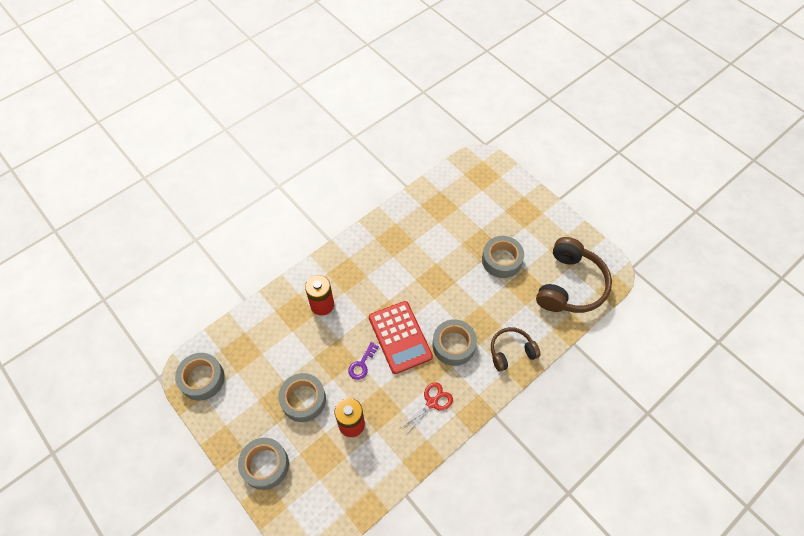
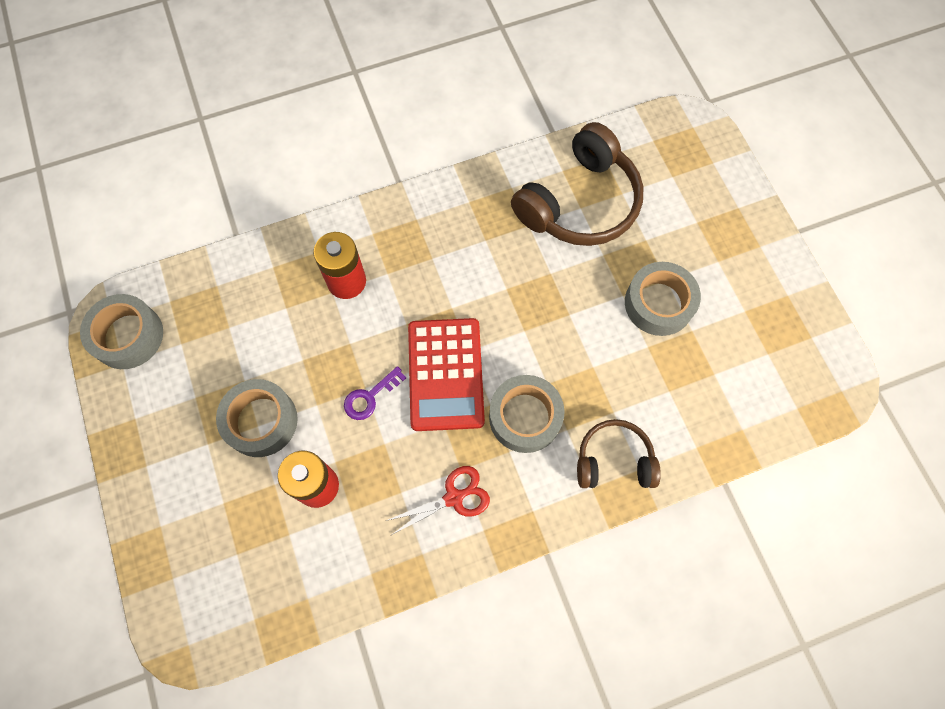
camera: 20 degrees right, 10 degrees up
(265, 465) = (166, 501): grey tape -> none
(570, 285) = (757, 383): brown headphones -> brown headphones (579, 202)

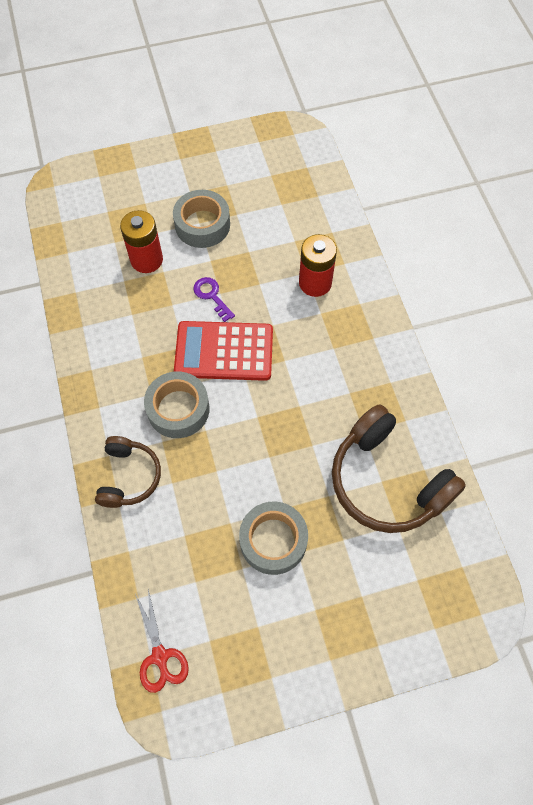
camera: 95 degrees right, 5 degrees down
(128, 336) = (280, 144): grey tape -> none
(454, 497) = (121, 350): red scissors -> red scissors (160, 656)

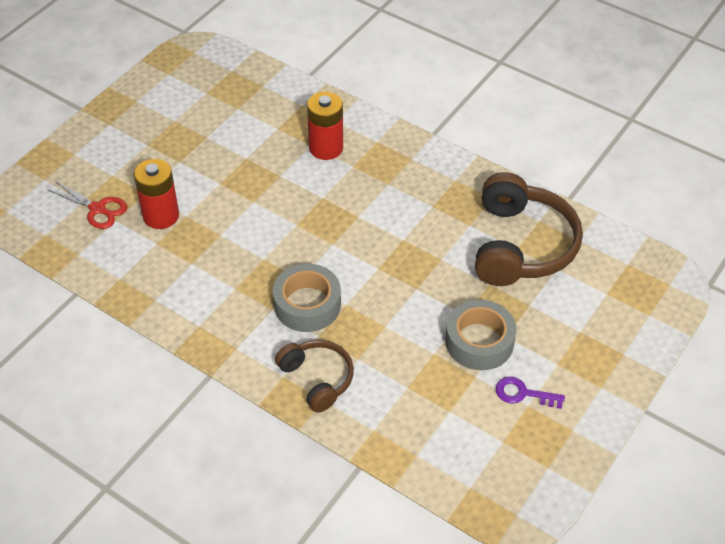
camera: 40 degrees left, 15 degrees down
(160, 656) = (476, 480): red scissors -> red scissors (98, 209)
(202, 225) = (184, 161): grey tape -> none
(212, 296) = (249, 208): purple key -> purple key (523, 394)
(224, 351) = (302, 240): red calculator -> none
(387, 481) = (521, 245): brown headphones -> brown headphones turned 90 degrees counterclockwise

